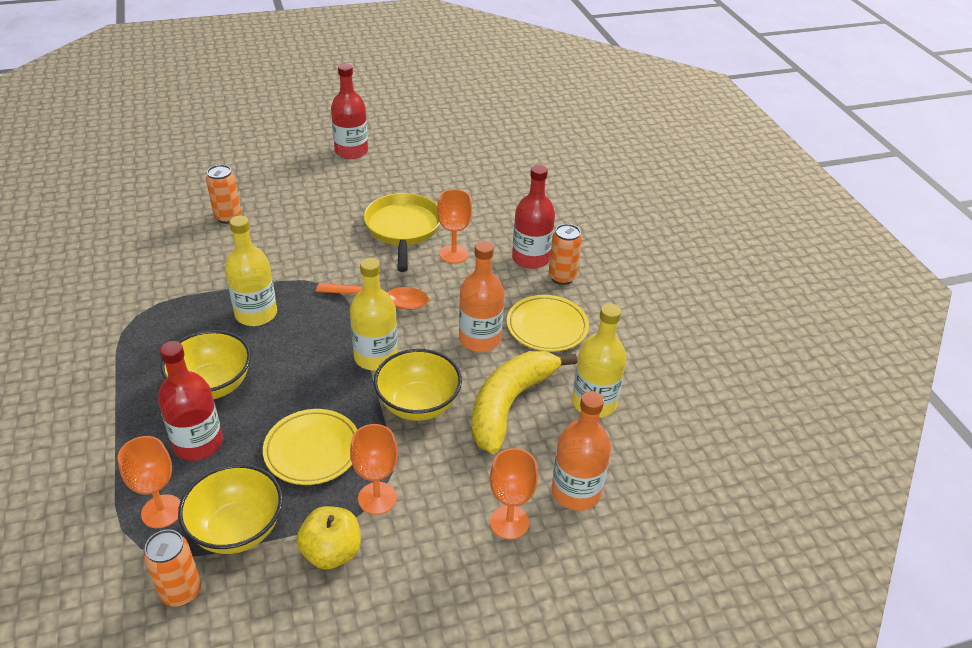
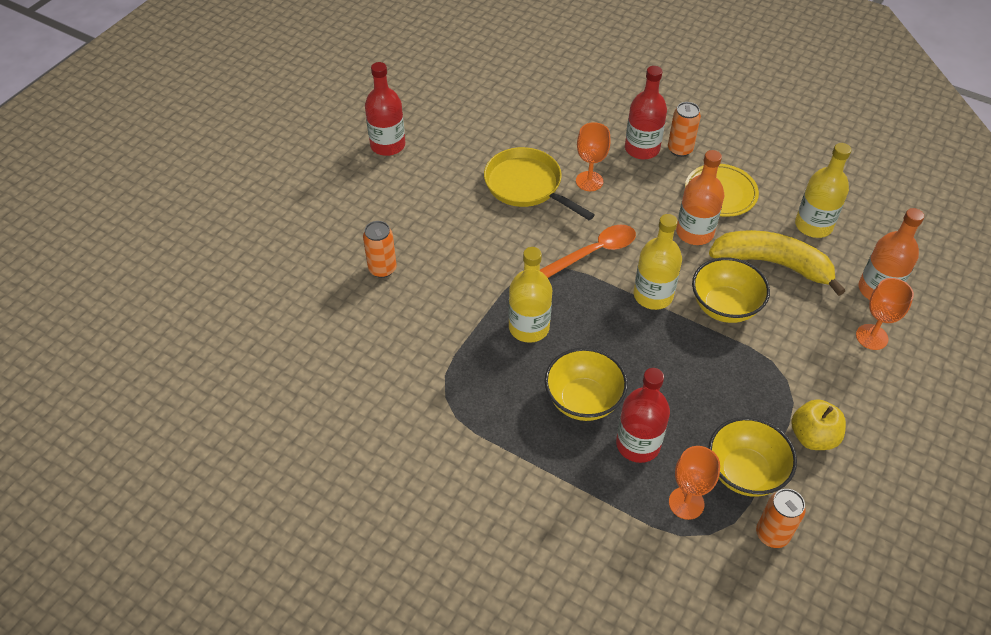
camera: 40 degrees left, 10 degrees up
(312, 450) = (710, 388): yellow plate -> none
(377, 498) = (788, 384): orange goblet -> none
(509, 404) = (772, 264): yellow banana -> yellow banana turned 120 degrees clockwise

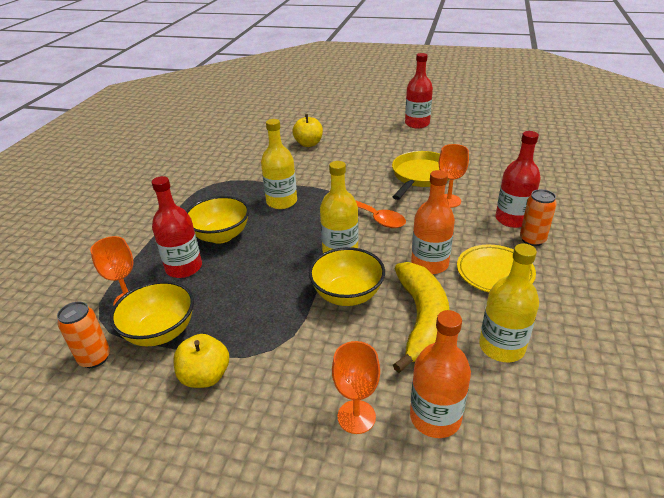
camera: 75 degrees right, 15 degrees down
(382, 269) = (308, 144): orange can -> yellow apple

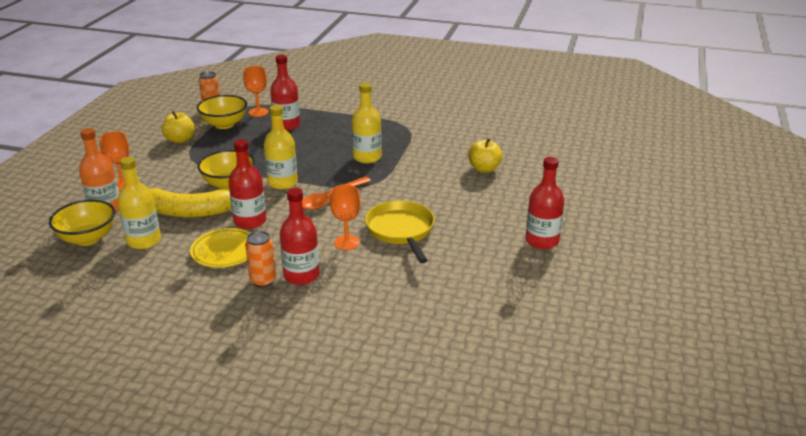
camera: 90 degrees right, 5 degrees down
(221, 236) = (322, 135): yellow bowl -> yellow bowl (88, 238)
(420, 176) = (401, 231): yellow pan -> yellow pan turned 135 degrees counterclockwise
(429, 264) = (250, 221): orange bottle -> red bottle

